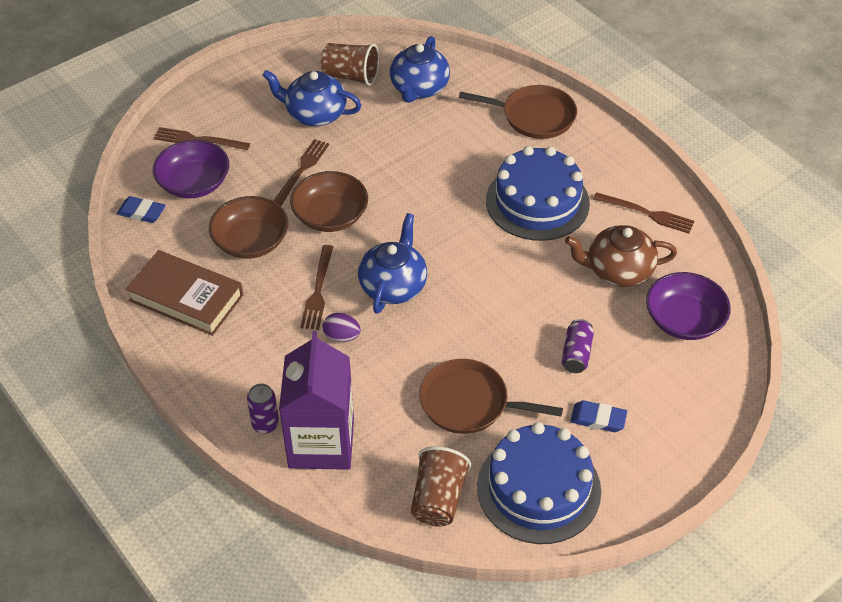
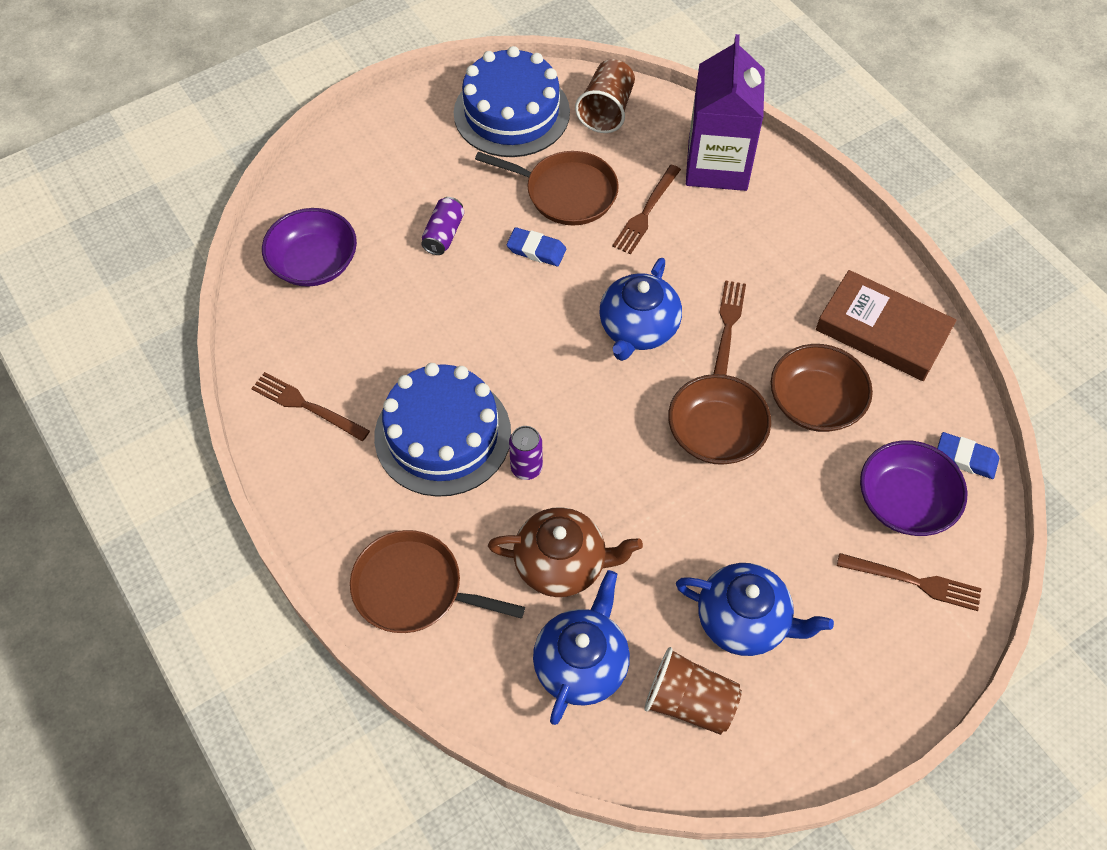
camera: 175 degrees left, 10 degrees up
(265, 424) = (775, 186): purple can -> purple can (526, 468)
(301, 171) = (758, 512): brown fork -> brown fork (646, 212)
(342, 336) = (698, 271): purple egg -> none
(598, 419) = (439, 168): blue eraser -> blue eraser (536, 250)
(618, 270) = (368, 329): brown teapot -> brown teapot (562, 563)

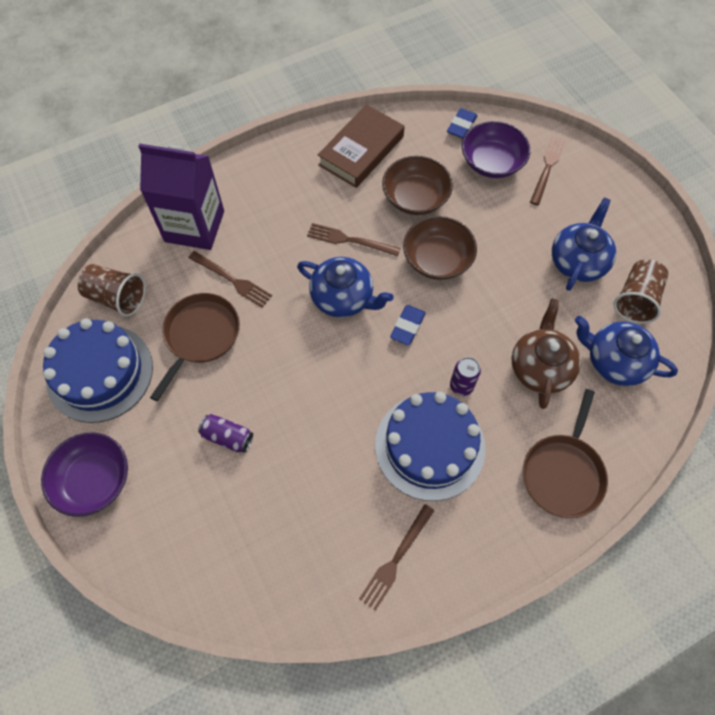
camera: 85 degrees left, 5 degrees up
(314, 263) = (241, 554): purple bowl -> purple bowl (94, 480)
(536, 250) = (256, 363): blue eraser -> blue eraser (407, 326)

